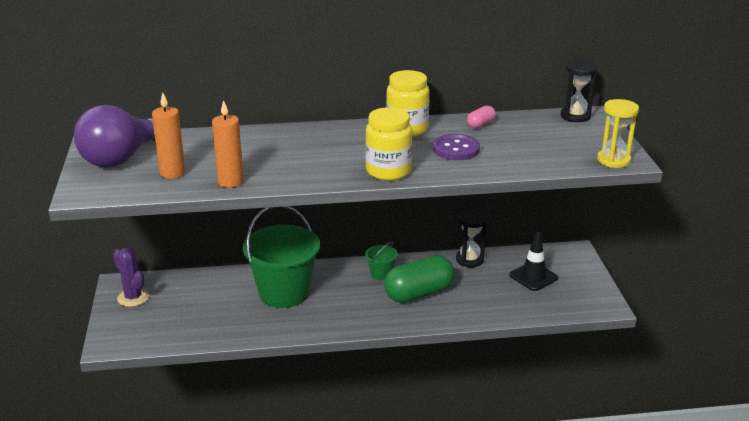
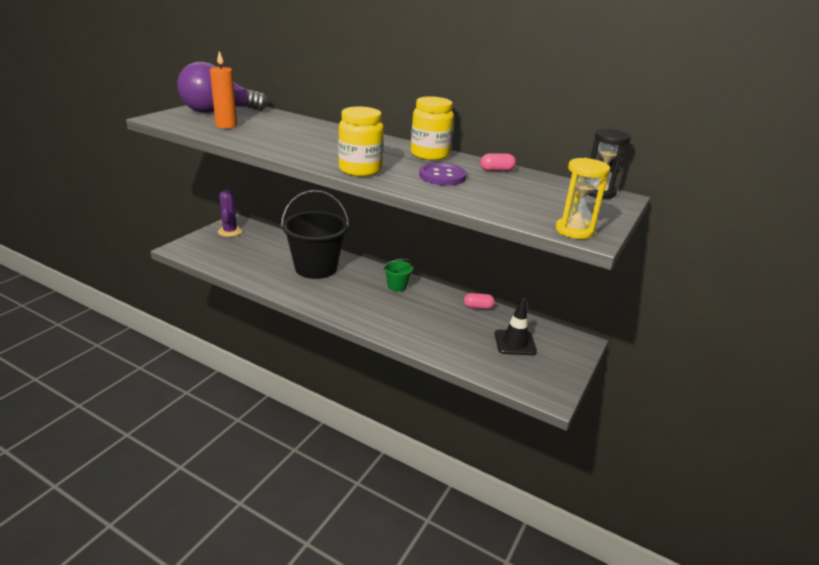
camera: 35 degrees right, 0 degrees up
(230, 182) = (246, 140): orange candle -> none
(284, 293) = (316, 268): green bucket -> black bucket
(419, 293) = (404, 311): green capsule -> none
(469, 260) = (478, 307): black hourglass -> pink capsule

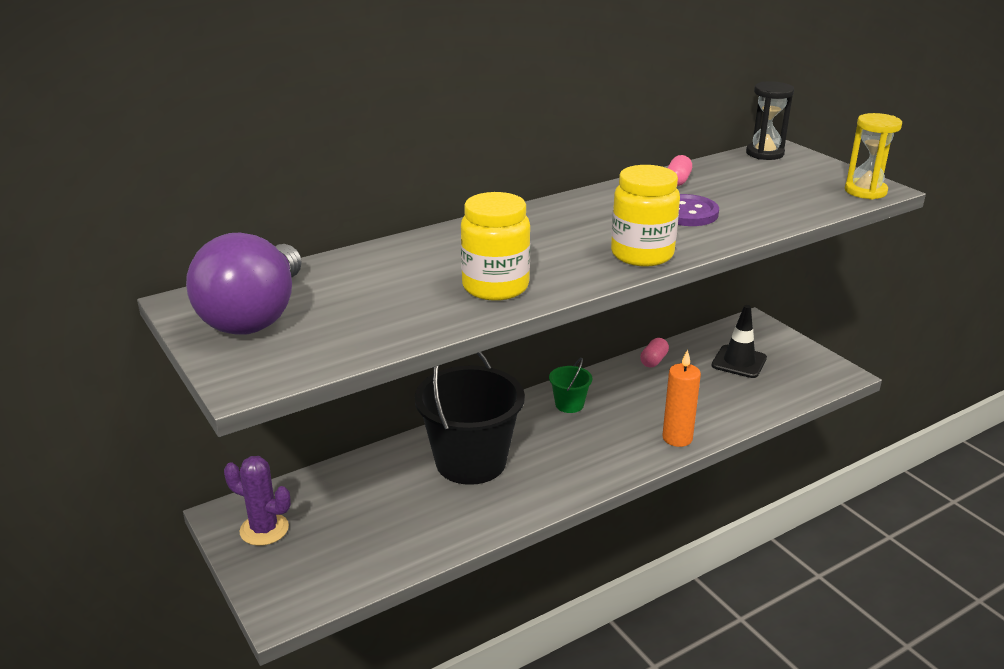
camera: 60 degrees left, 0 degrees up
(226, 126) = (357, 319): orange candle -> orange candle (677, 438)
(430, 155) = (601, 202): yellow jar -> yellow jar (495, 287)

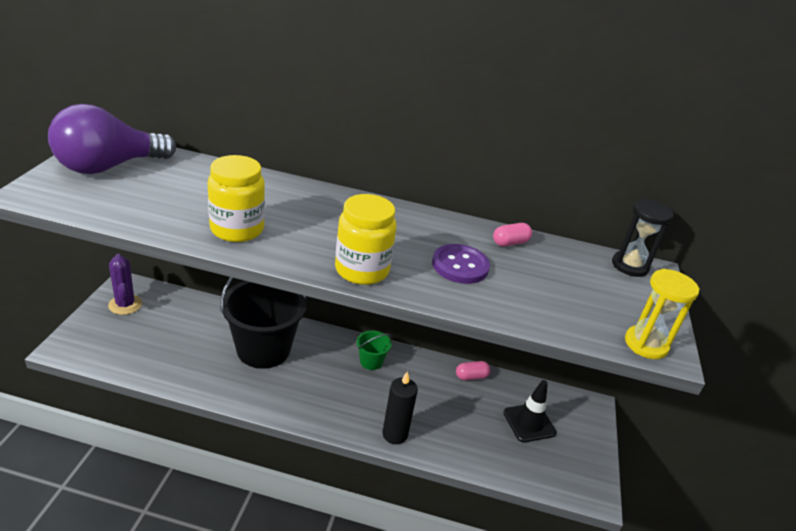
camera: 40 degrees right, 5 degrees up
(677, 438) = (395, 434): orange candle -> black candle

